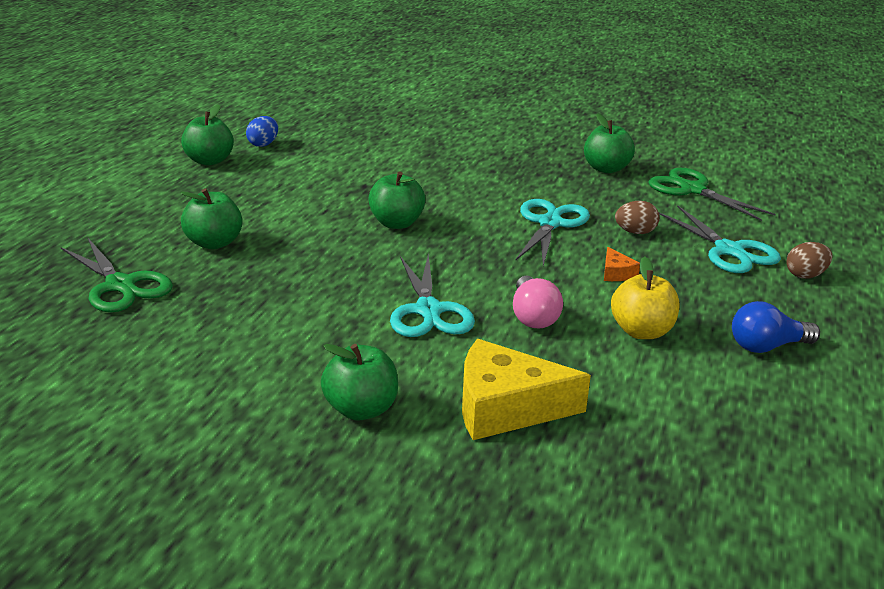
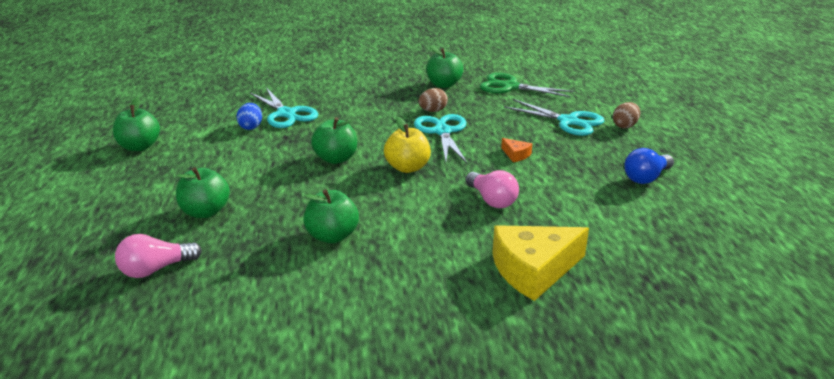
camera: 25 degrees left, 0 degrees up
(121, 285) = (156, 269): green scissors -> pink light bulb
(263, 144) = (174, 123): blue egg -> blue egg (251, 127)
(361, 409) = (439, 305): green apple -> green apple (332, 236)
(429, 311) = (419, 217): turquoise scissors -> turquoise scissors (286, 114)
(635, 232) = (502, 124): brown egg -> brown egg (432, 111)
(641, 331) = (567, 190): yellow apple -> yellow apple (407, 168)

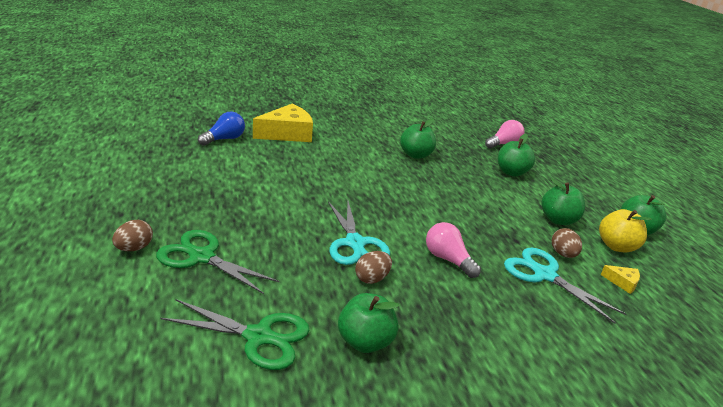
camera: 170 degrees right, 0 degrees up
(222, 110) = (622, 282): none -> yellow cheese
(251, 127) = (563, 254): blue egg -> brown egg
(336, 159) = (449, 212): green apple -> green apple (558, 220)
(407, 168) = (381, 201): yellow apple -> yellow apple (616, 246)
(492, 200) = (308, 172): pink light bulb -> pink light bulb (448, 259)
(516, 155) = (279, 212): orange cheese -> none
(568, 121) = (201, 257): turquoise scissors -> green scissors
(646, 178) = (166, 185): blue light bulb -> blue light bulb (224, 139)

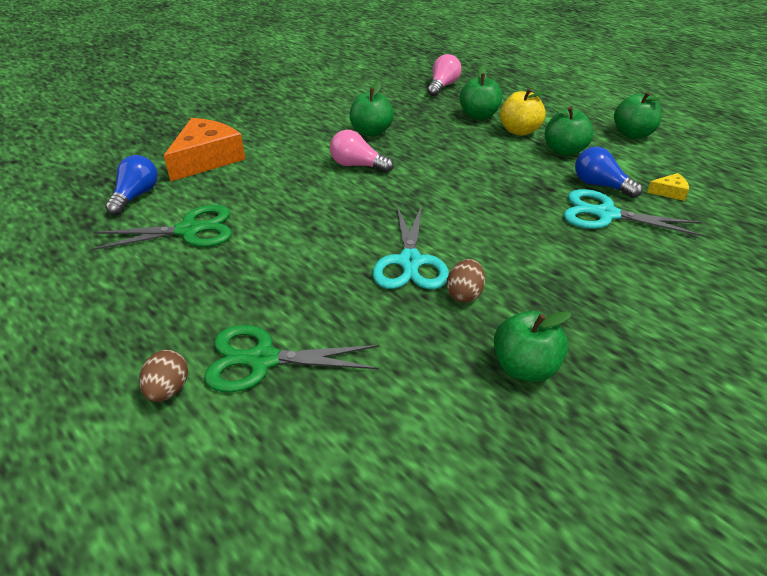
camera: 25 degrees left, 10 degrees up
(259, 337) = (420, 421): green scissors -> green scissors (189, 230)
(287, 133) = (206, 159): yellow cheese -> orange cheese
(355, 243) = (410, 262): turquoise scissors -> turquoise scissors turned 45 degrees clockwise
(448, 259) = (512, 238): pink light bulb -> pink light bulb (357, 165)
(563, 254) = (600, 185): brown egg -> blue light bulb
(616, 246) = (633, 157): yellow apple -> yellow apple (519, 131)

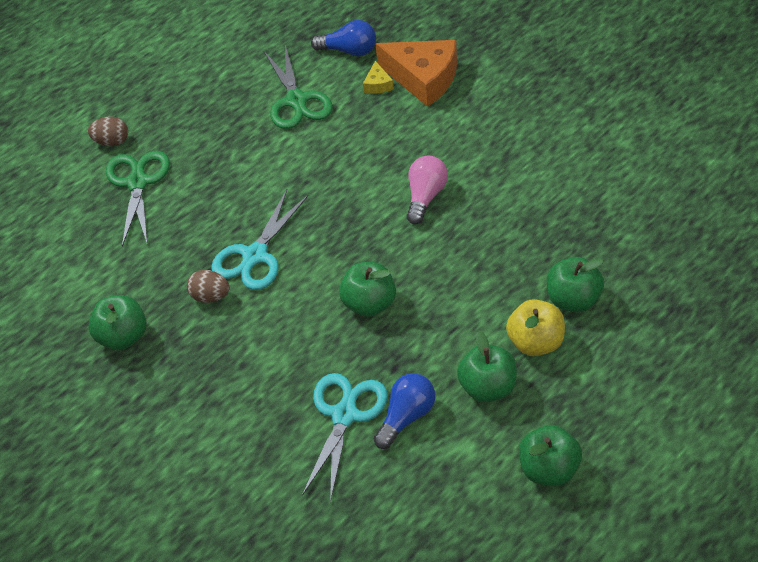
camera: 90 degrees right, 10 degrees up
(371, 132) = (508, 198): green apple -> green apple (369, 304)
(410, 262) = (255, 256): turquoise scissors -> turquoise scissors turned 60 degrees counterclockwise
(443, 86) = (662, 257): pink light bulb -> none
(670, 192) = (398, 485): yellow cheese -> yellow cheese (378, 84)

